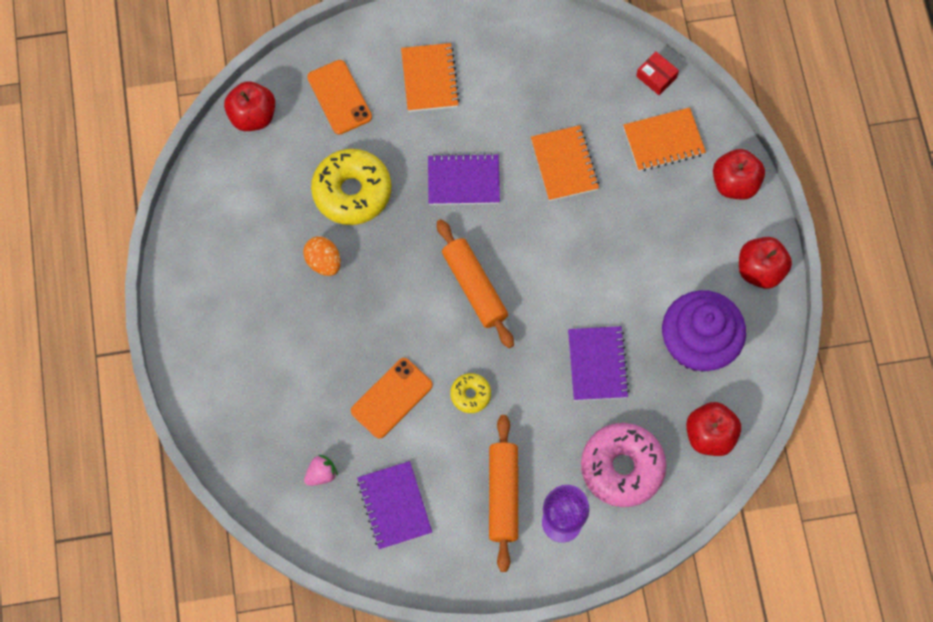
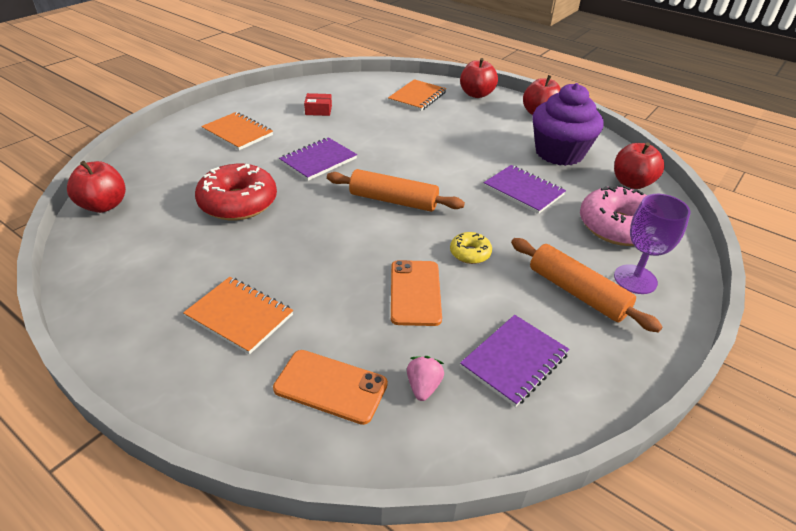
camera: 45 degrees left, 30 degrees down
(324, 262) = (257, 249): orange egg -> none
(339, 97) = (175, 166): orange phone -> orange phone (330, 386)
(352, 192) = (238, 203): yellow donut -> red donut
(394, 506) = (514, 361): purple notebook -> purple notebook turned 75 degrees counterclockwise
(564, 164) = (374, 127): orange notebook -> orange notebook (239, 316)
(656, 77) = (379, 81): red box -> red box (318, 110)

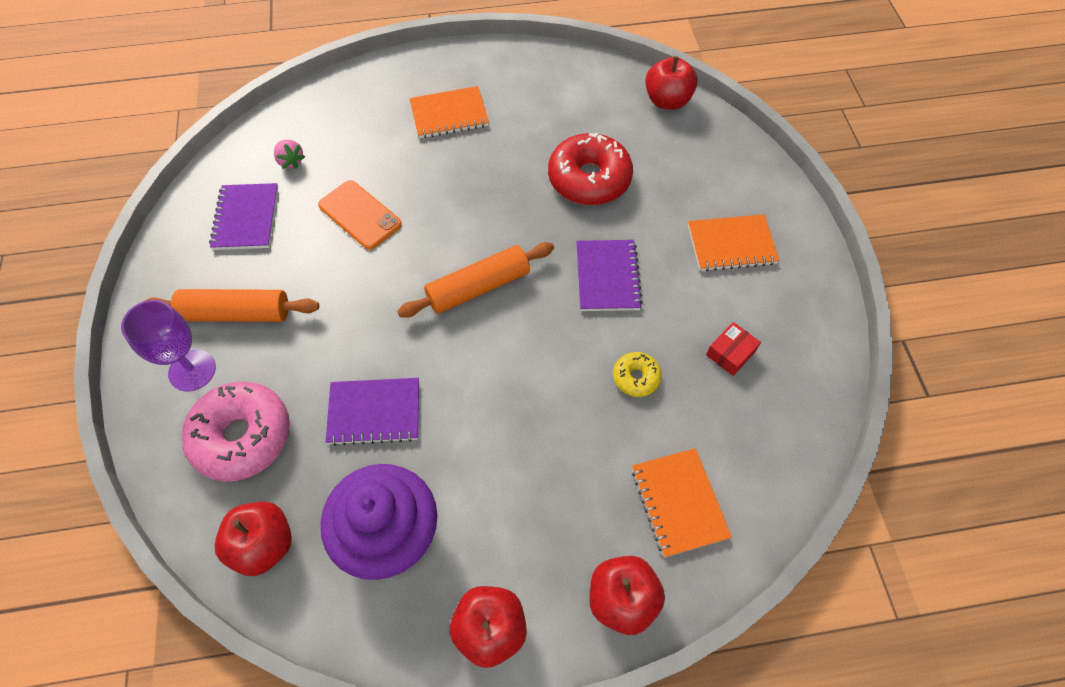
camera: 135 degrees right, 20 degrees up
(330, 386) = (344, 123): orange phone -> none
(470, 253) = (354, 283): yellow donut -> yellow donut (636, 377)

